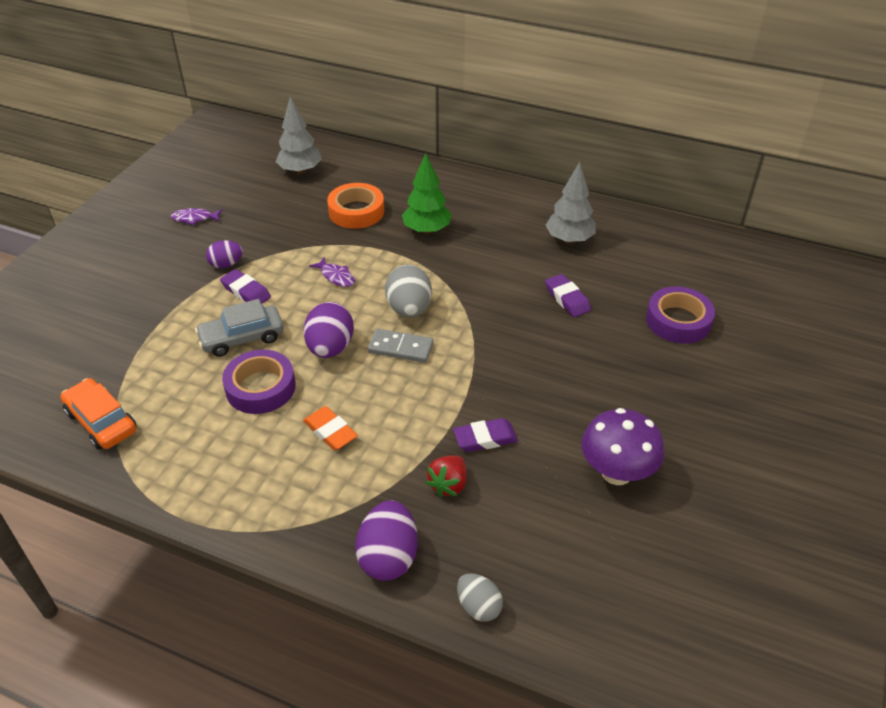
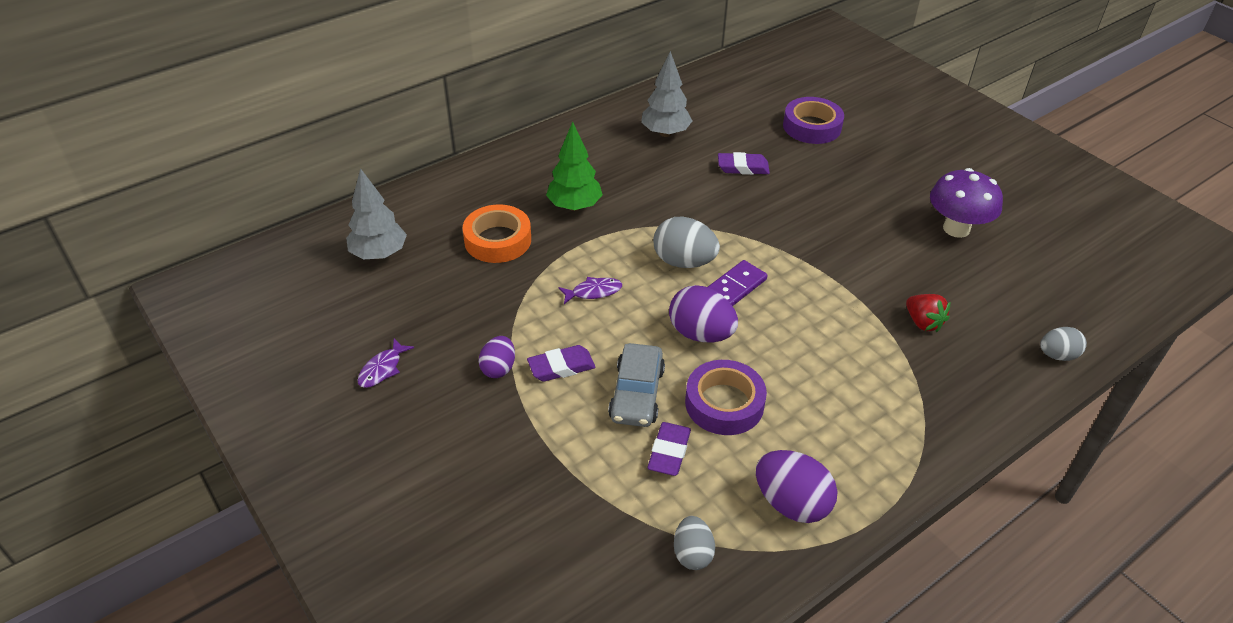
camera: 60 degrees left, 0 degrees up
(101, 421) = (692, 554): orange car -> grey egg
(330, 431) = (817, 373): orange eraser -> none
(388, 557) = (986, 388): purple egg -> purple egg (791, 503)
(400, 348) = (735, 287): grey domino -> purple domino
(485, 438) = (882, 281): purple eraser -> purple eraser (669, 452)

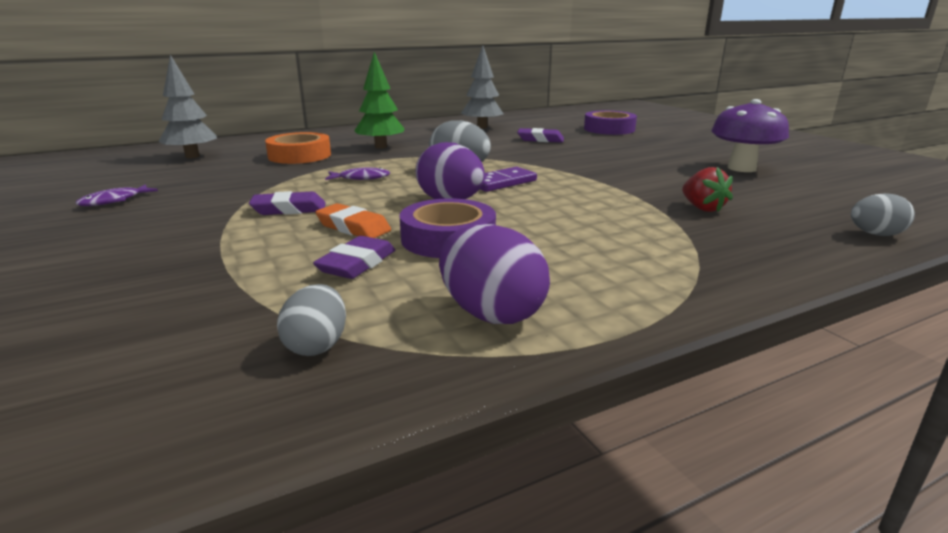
camera: 10 degrees right, 20 degrees down
(498, 368) = (225, 206): purple egg -> none
(637, 394) = (353, 227): grey car -> orange eraser

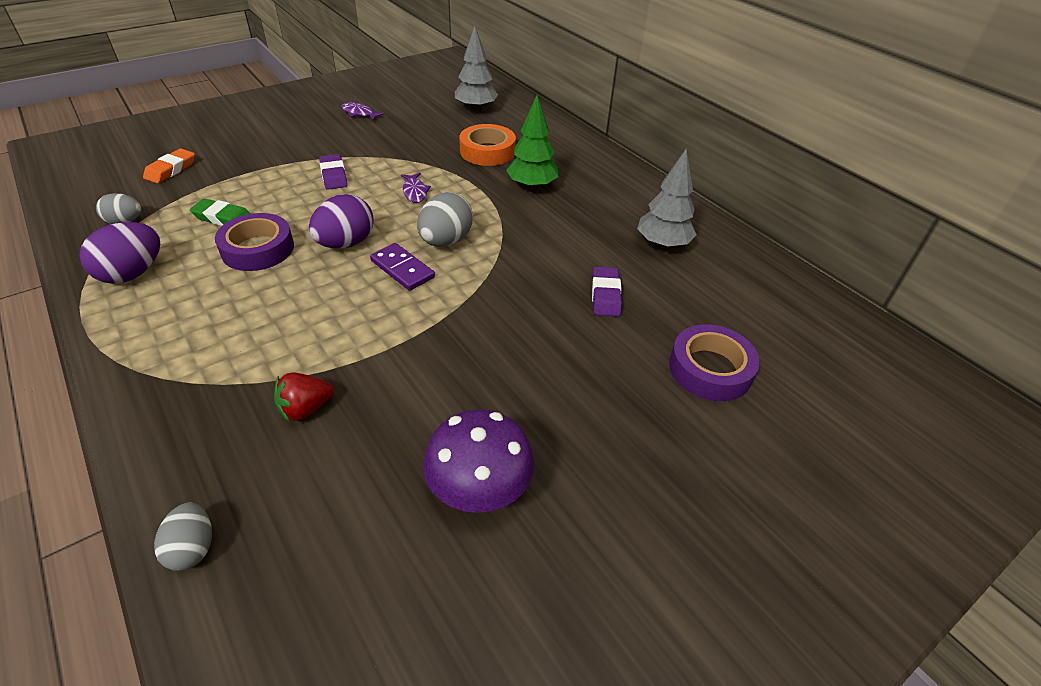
camera: 80 degrees right, 20 degrees up
(353, 227) = (290, 207): orange eraser -> orange eraser (171, 170)
(357, 264) = (223, 218): purple eraser -> green eraser

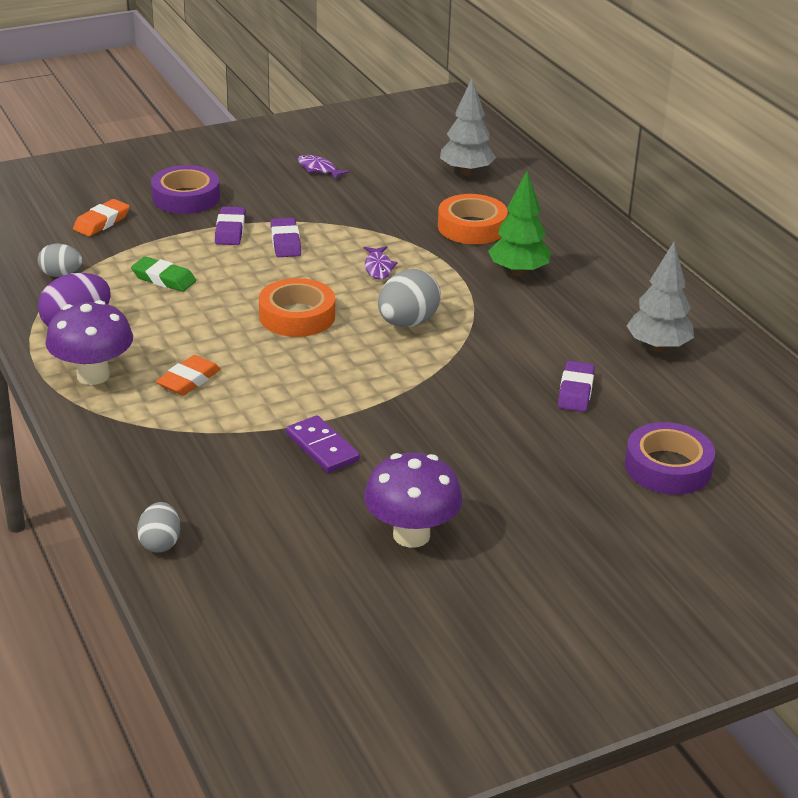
camera: 10 degrees right, 10 degrees down
(141, 327) = (93, 375): none -> purple mushroom
(240, 322) = (189, 380): none -> orange eraser
(258, 249) = (203, 313): purple tape -> purple tape (186, 197)
(286, 169) = (230, 230): none -> purple eraser
(305, 409) = (254, 457): red strawberry -> none
(346, 243) = (297, 316): purple egg -> orange tape
(402, 269) = (356, 346): purple domino -> purple domino (322, 447)

